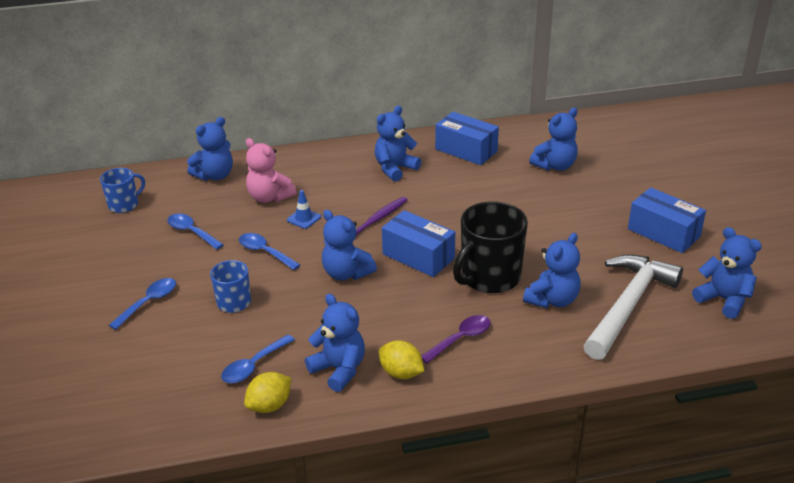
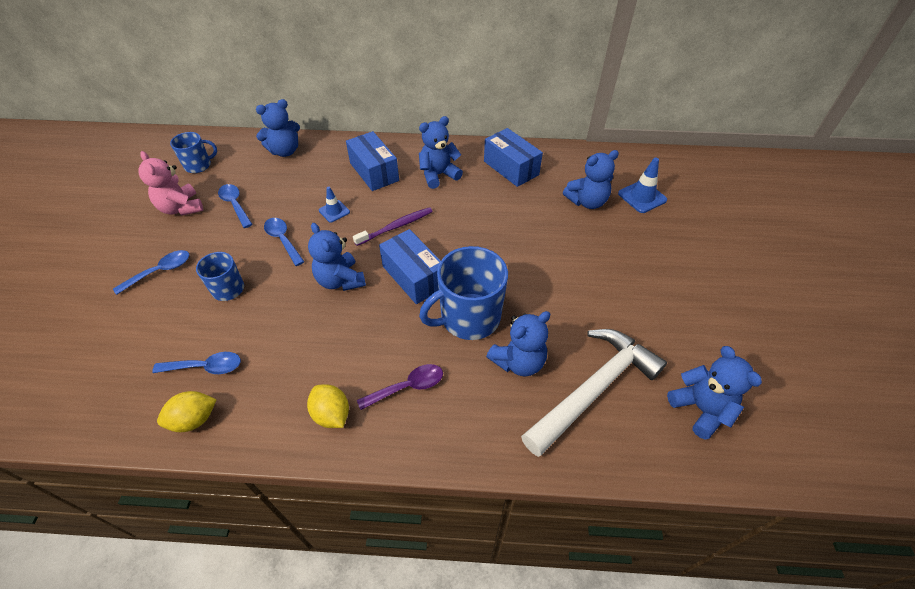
camera: 15 degrees right, 15 degrees up
(253, 366) = (206, 367): blue spoon -> blue spoon turned 150 degrees counterclockwise
(269, 197) = (317, 183): pink teddy bear -> pink teddy bear (181, 208)
(339, 369) = (277, 393): blue teddy bear -> none
(489, 277) = (469, 317): black mug -> blue mug
(605, 153) = (642, 197): none -> blue traffic cone
(663, 233) = (665, 305): blue box -> blue box (374, 172)

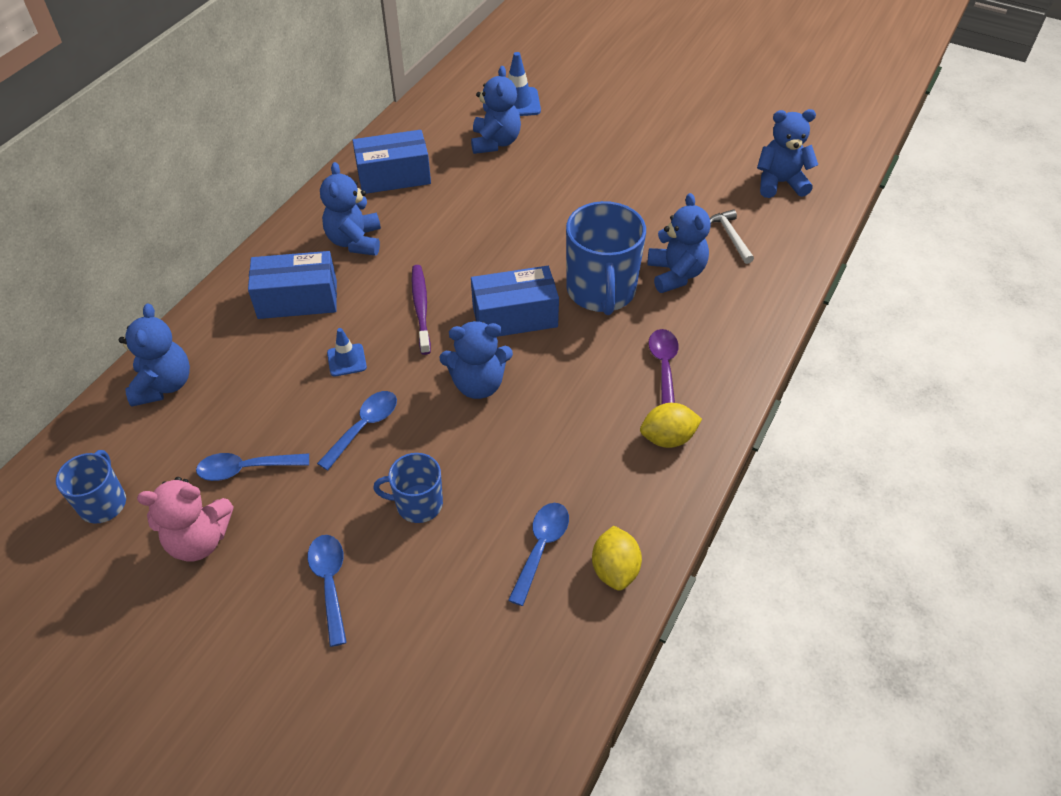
camera: 65 degrees left, 0 degrees up
(283, 240) = (364, 427): blue spoon -> blue spoon turned 135 degrees clockwise
(593, 389) = (730, 236): white hammer -> white hammer, size x0.42

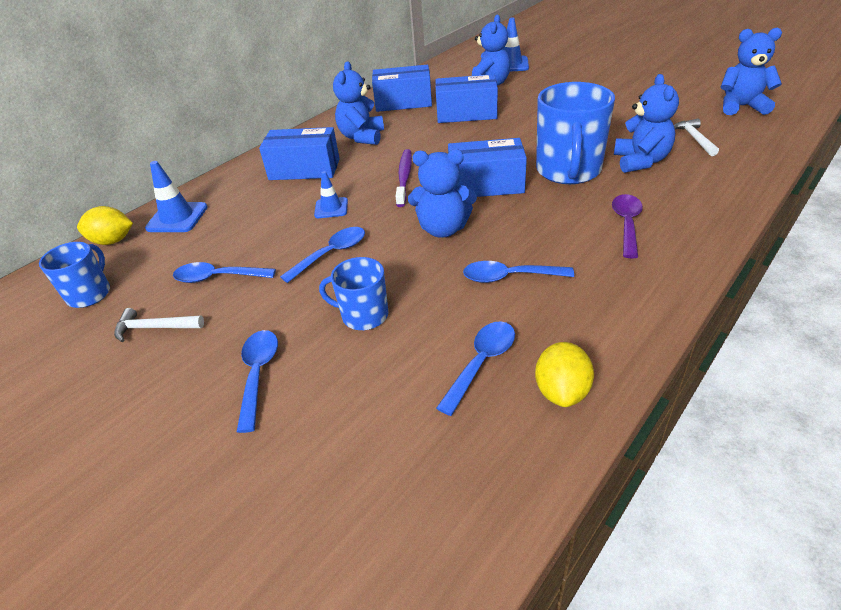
camera: 15 degrees right, 10 degrees down
(164, 385) = (177, 218): blue teddy bear -> blue traffic cone
(199, 540) = (155, 328): pink teddy bear -> white hammer
(475, 197) = (466, 114): none -> blue box
(554, 444) = (509, 277): none -> blue spoon
(667, 438) = (628, 279): yellow lemon -> yellow lemon (113, 241)

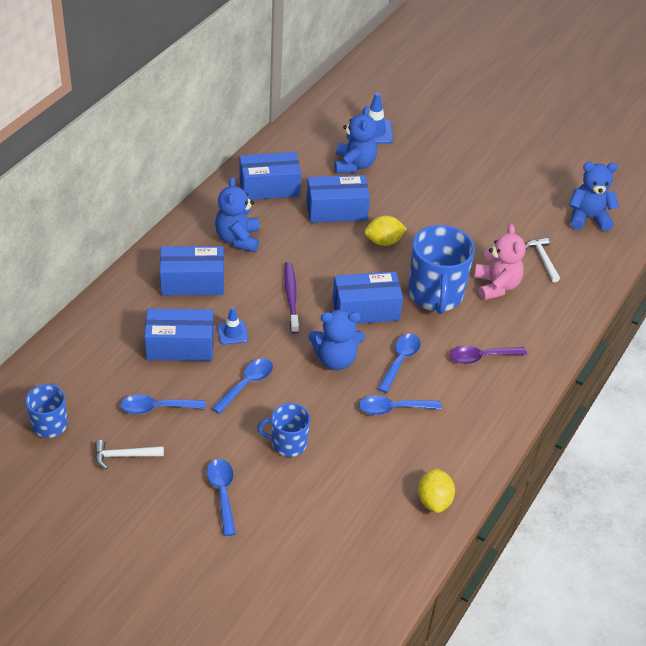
camera: 15 degrees left, 5 degrees up
(113, 241) = (40, 367): yellow lemon -> yellow lemon (383, 241)
(177, 218) = (90, 340): blue traffic cone -> none
(269, 220) = (180, 346): none -> blue box
(481, 363) = (380, 481): blue spoon -> blue spoon (400, 361)
(626, 224) = (481, 357): purple spoon -> purple spoon turned 105 degrees counterclockwise
(640, 161) = (496, 286): blue teddy bear -> pink teddy bear

